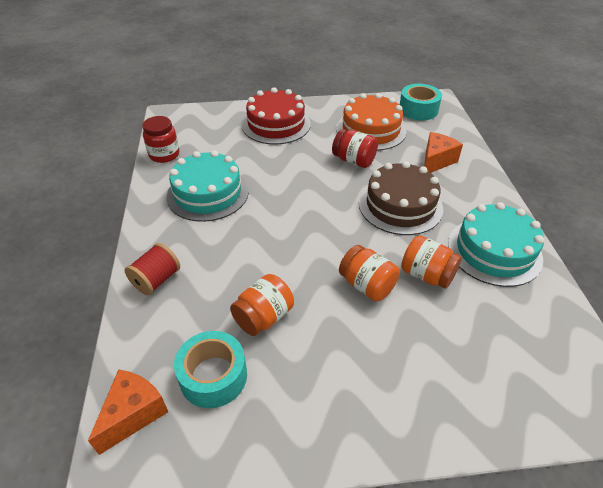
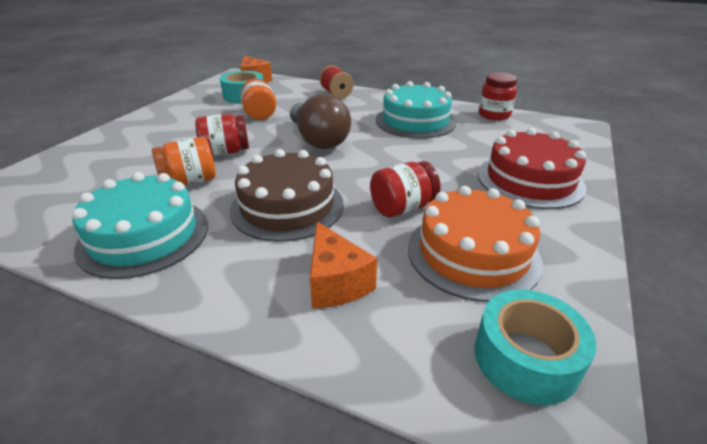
camera: 120 degrees right, 10 degrees down
(293, 237) = (318, 140): none -> brown light bulb
(367, 285) = (225, 152): orange jar -> red jar

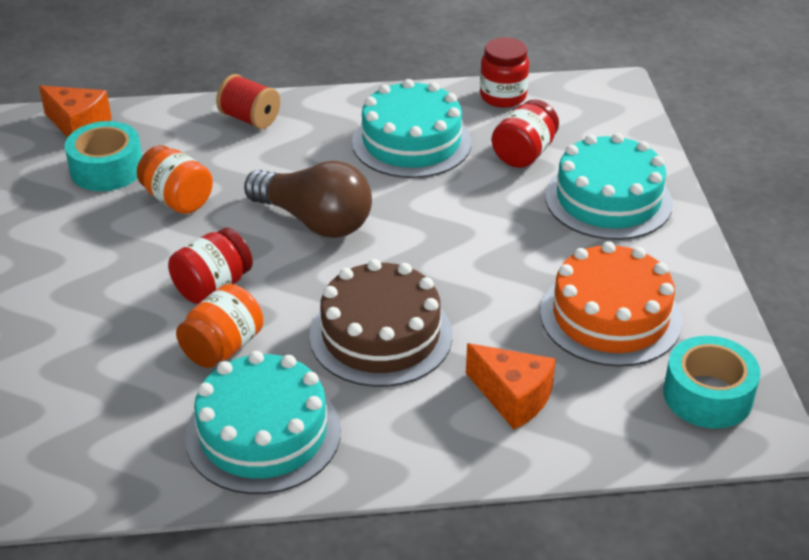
camera: 30 degrees left, 5 degrees up
(402, 208) = (505, 289): red jar -> red jar (524, 153)
(530, 180) = (608, 199): red cake -> turquoise cake

